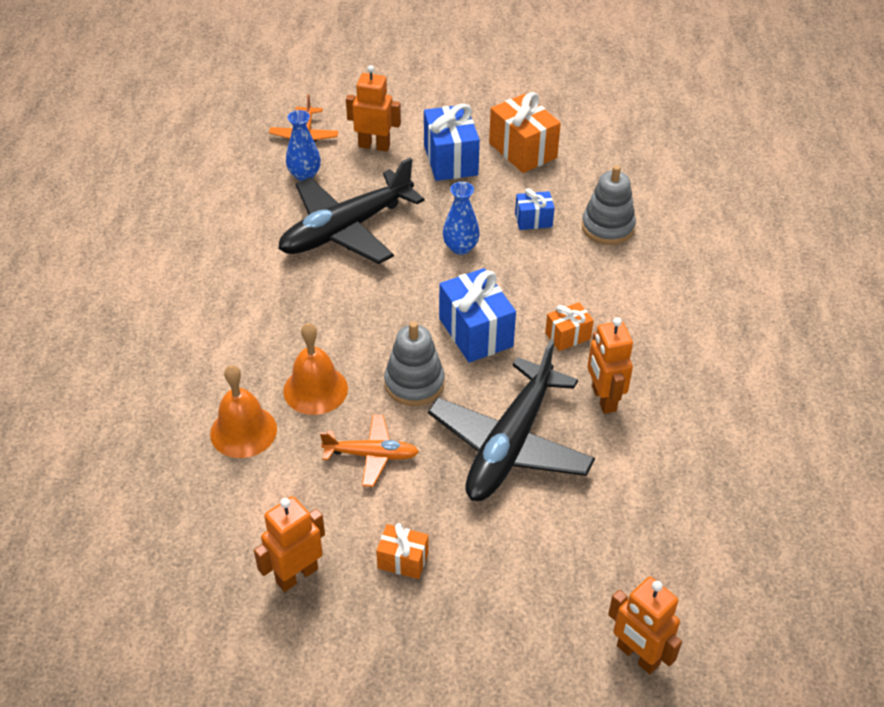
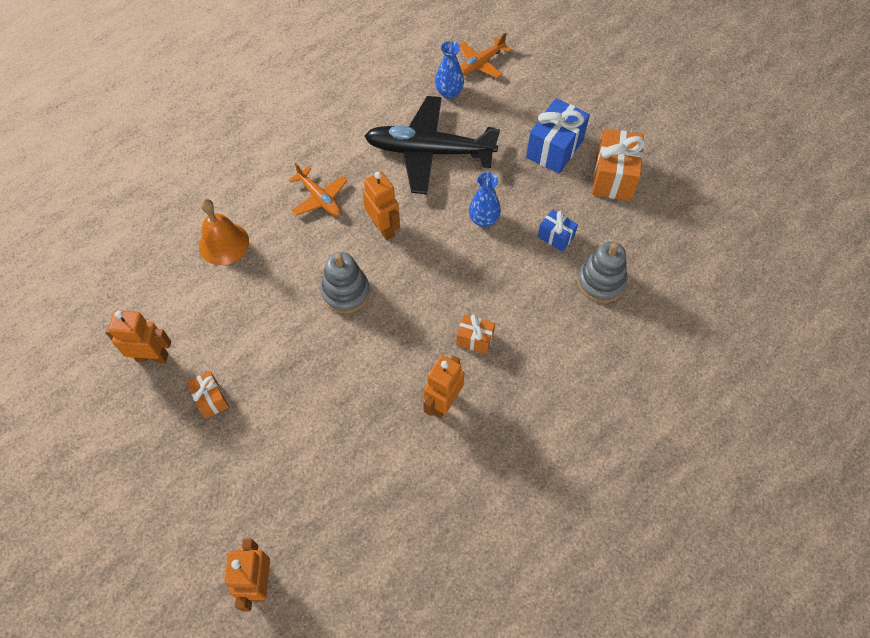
camera: 45 degrees right, 15 degrees up
(315, 389) = (288, 249): orange bell -> none
(371, 455) = (269, 318): orange plane -> orange plane (319, 198)
(374, 146) = (517, 102): orange robot -> orange robot (383, 227)
(475, 332) = (421, 288): blue gift -> none
(510, 444) = (352, 381): black plane -> none

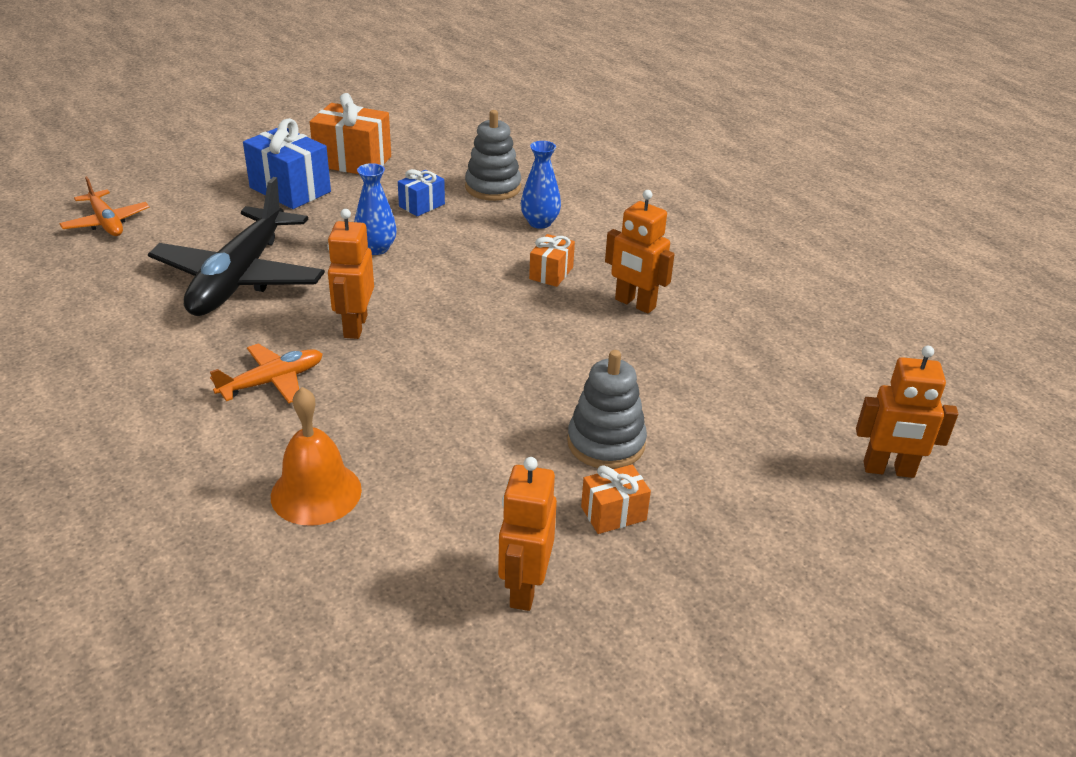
camera: 85 degrees left, 25 degrees down
(345, 292) = (454, 367): grey stacking toy -> grey stacking toy (606, 443)
(383, 227) = (355, 326): orange robot -> orange robot turned 60 degrees counterclockwise
(449, 92) = (141, 251): blue vase -> blue vase (540, 223)

